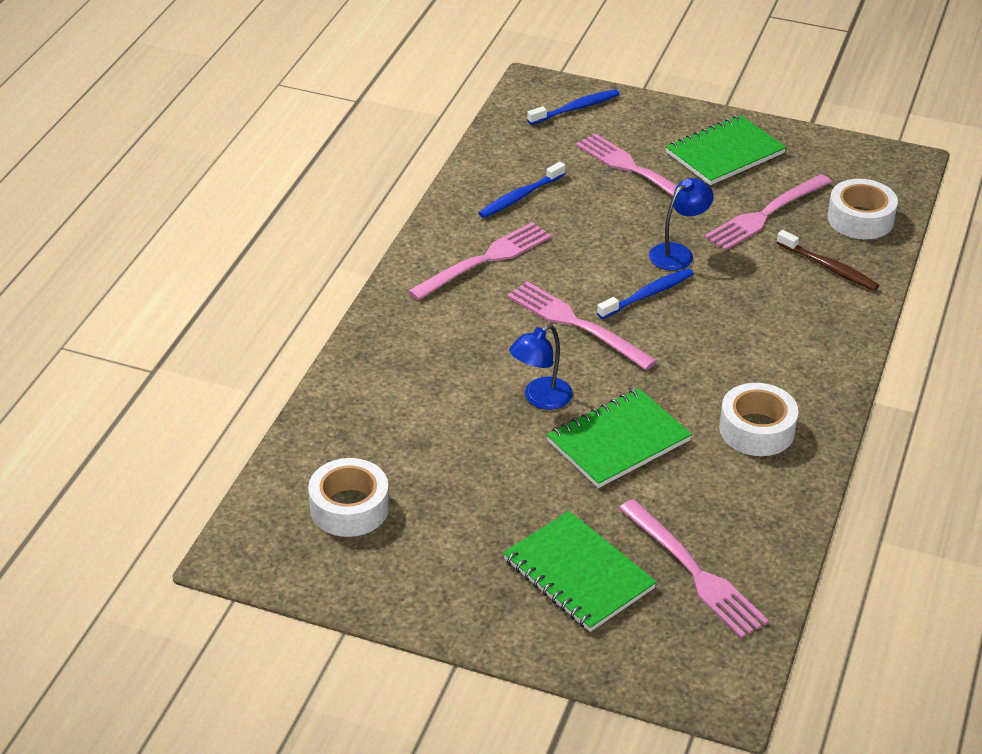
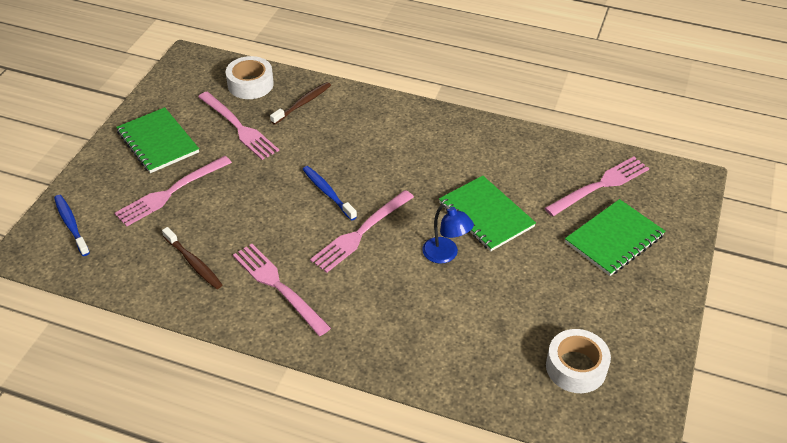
camera: 90 degrees left, 5 degrees up
(520, 197) = (194, 263): blue toothbrush -> brown toothbrush
(678, 253) = (279, 174): blue lamp -> none
(757, 429) = (468, 149): white tape -> none

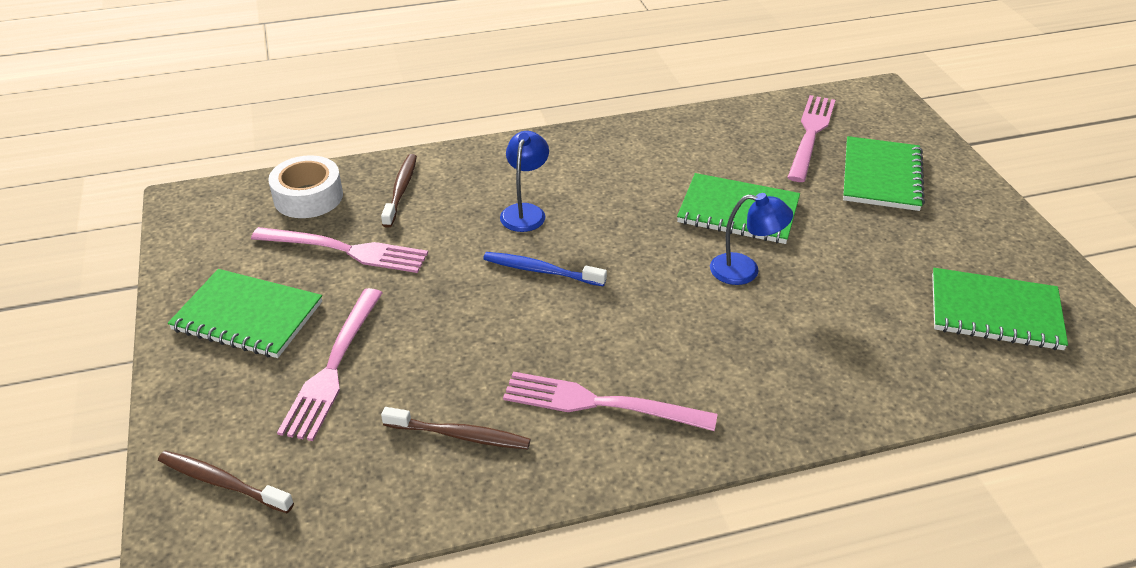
camera: 35 degrees left, 5 degrees down
(71, 224) = (222, 482): blue toothbrush -> brown toothbrush
(357, 151) = (525, 211): none -> blue lamp
(360, 233) = (628, 295): pink fork -> none
(576, 367) = (995, 312): white tape -> green notebook

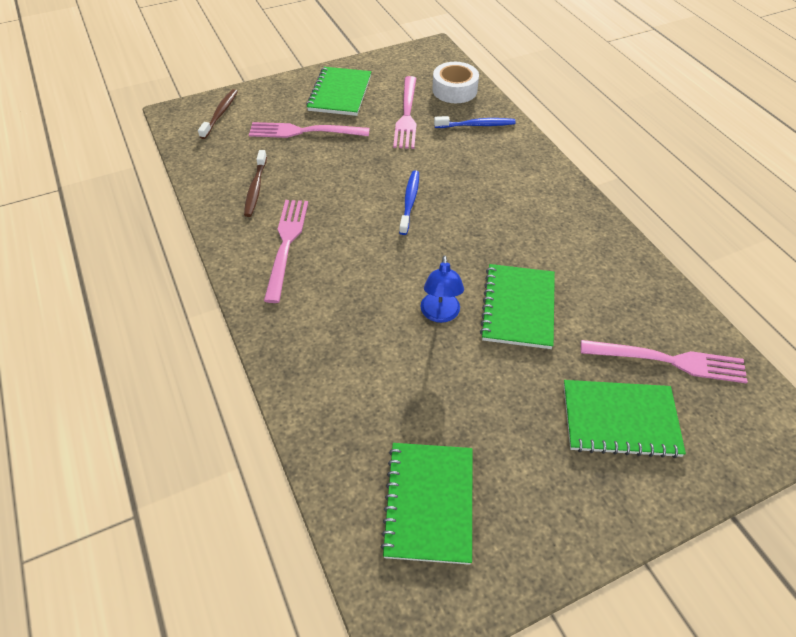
camera: 80 degrees right, 10 degrees up
(401, 190) = (476, 125): brown toothbrush -> blue toothbrush
(525, 211) = (473, 185): blue lamp -> none

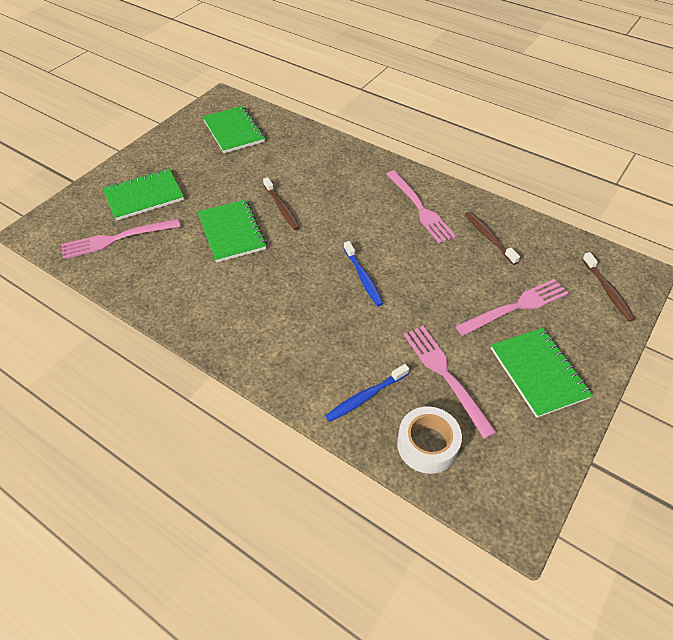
camera: 150 degrees right, 0 degrees up
(440, 314) = (282, 208): blue lamp -> brown toothbrush

